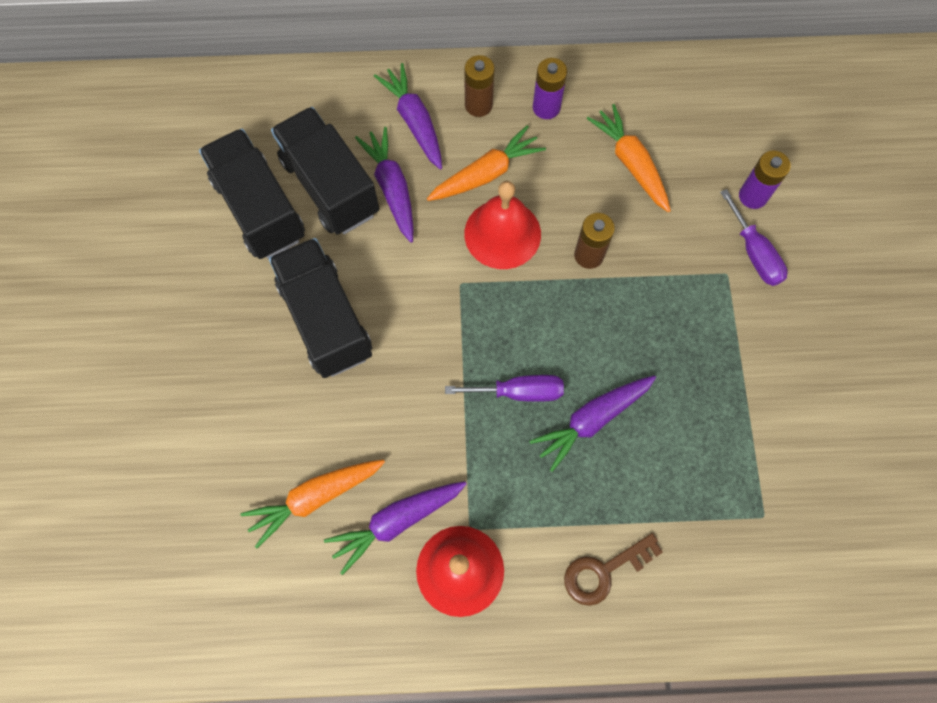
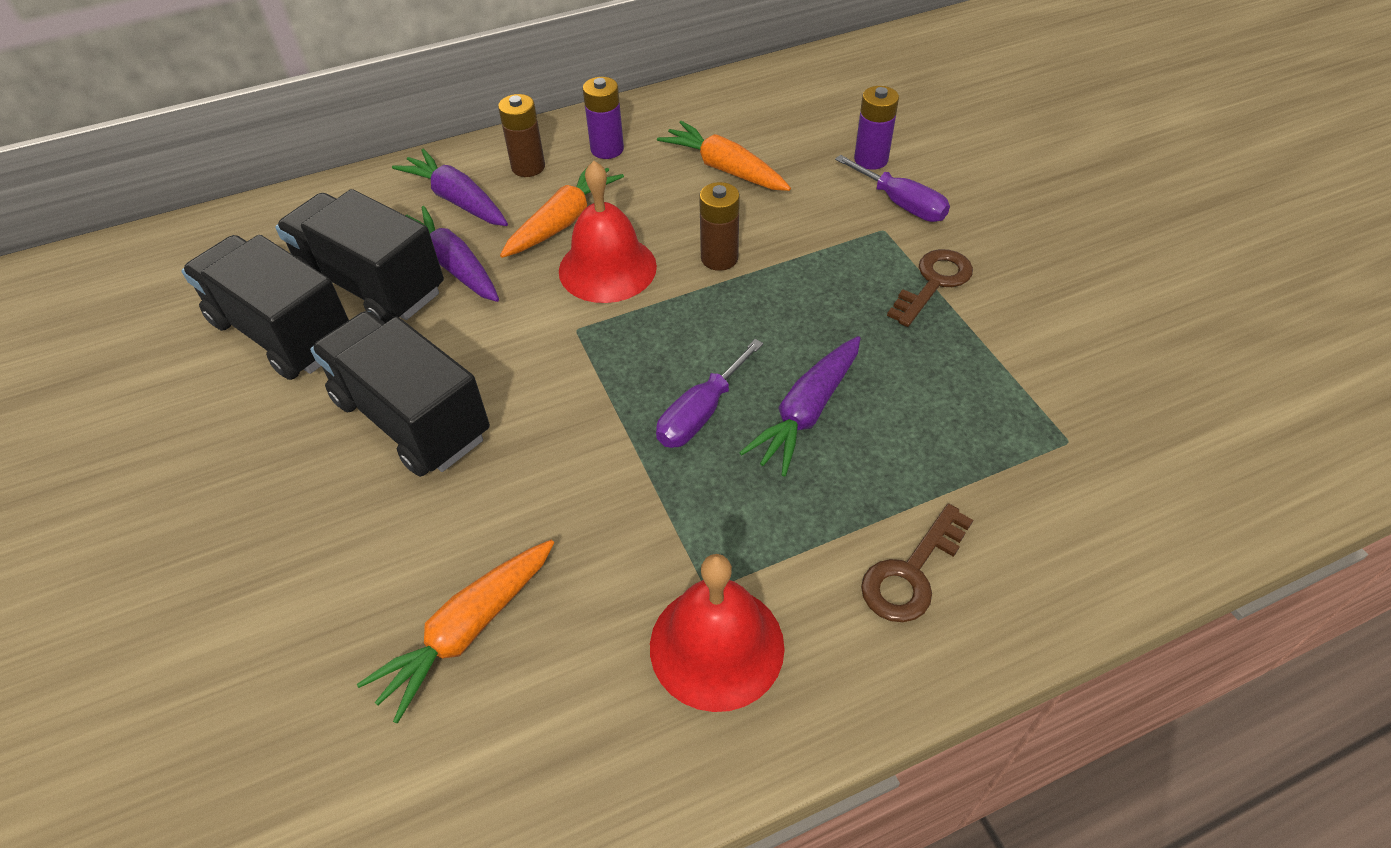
camera: 20 degrees left, 20 degrees down
(397, 521) = (600, 617): purple carrot -> none
(519, 392) = (700, 413): purple screwdriver -> purple screwdriver turned 150 degrees clockwise
(740, 341) = (934, 283): none -> brown key

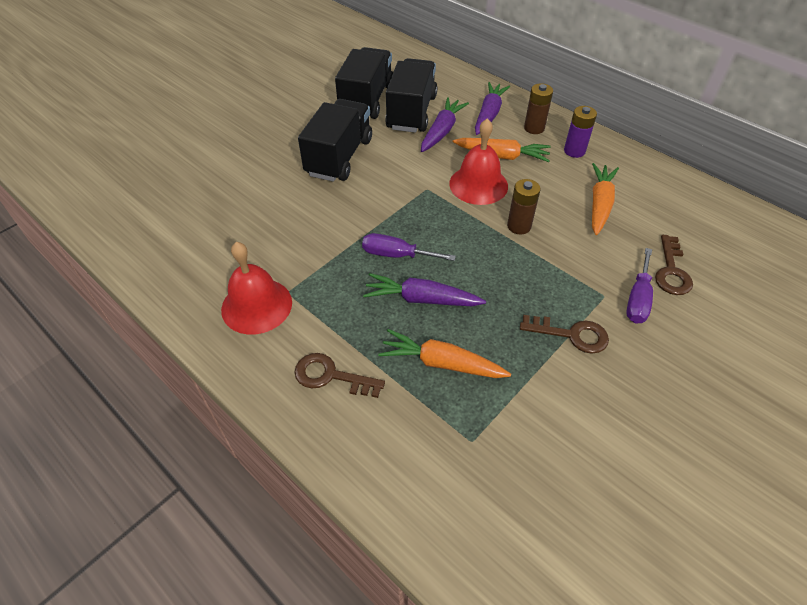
camera: 65 degrees right, 0 degrees up
(468, 631) = (235, 218): orange carrot -> orange carrot (441, 363)
(871, 159) = (671, 271): purple battery -> brown key

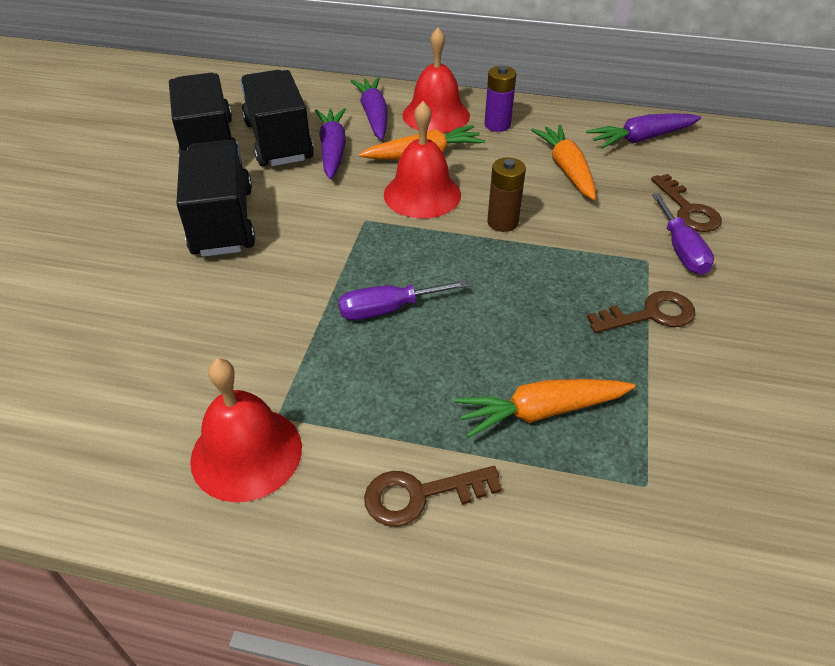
camera: 30 degrees left, 5 degrees down
(422, 299) = (459, 348): purple carrot -> purple carrot (641, 139)
(534, 128) = (436, 115): brown battery -> red bell

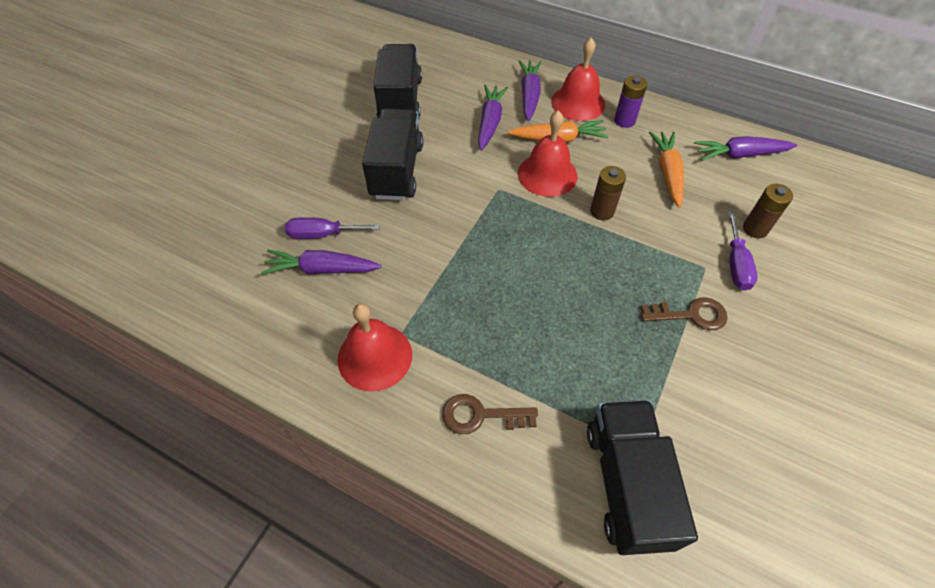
camera: 15 degrees right, 10 degrees up
(142, 357) = (322, 269): none -> purple carrot
(278, 141) = (451, 106): black truck -> black truck (626, 484)
(387, 309) = (496, 268): purple screwdriver -> purple screwdriver (322, 234)
(541, 411) = (583, 374): orange carrot -> none
(688, 210) = (755, 229): brown key -> brown battery

